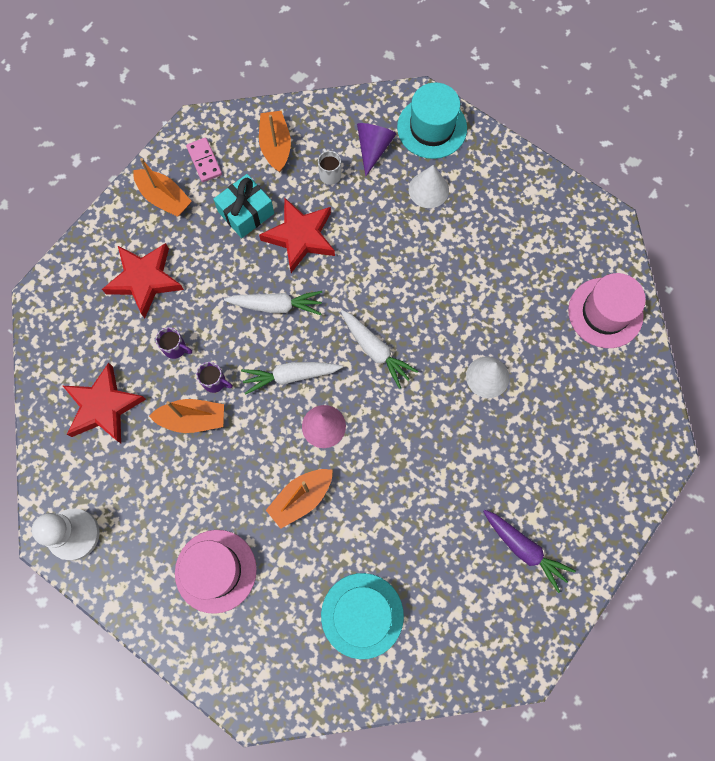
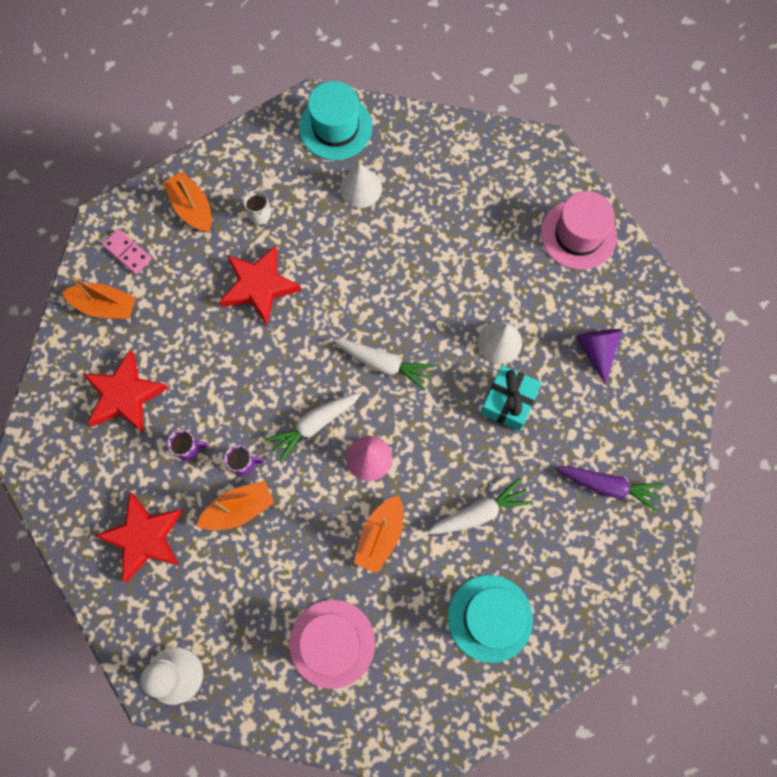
camera: 25 degrees left, 0 degrees up
(246, 212) = (194, 285): turquoise gift -> turquoise gift (508, 402)
(276, 306) = (268, 363): white carrot -> white carrot (479, 512)
(373, 148) = (289, 170): purple cone -> purple cone (596, 350)

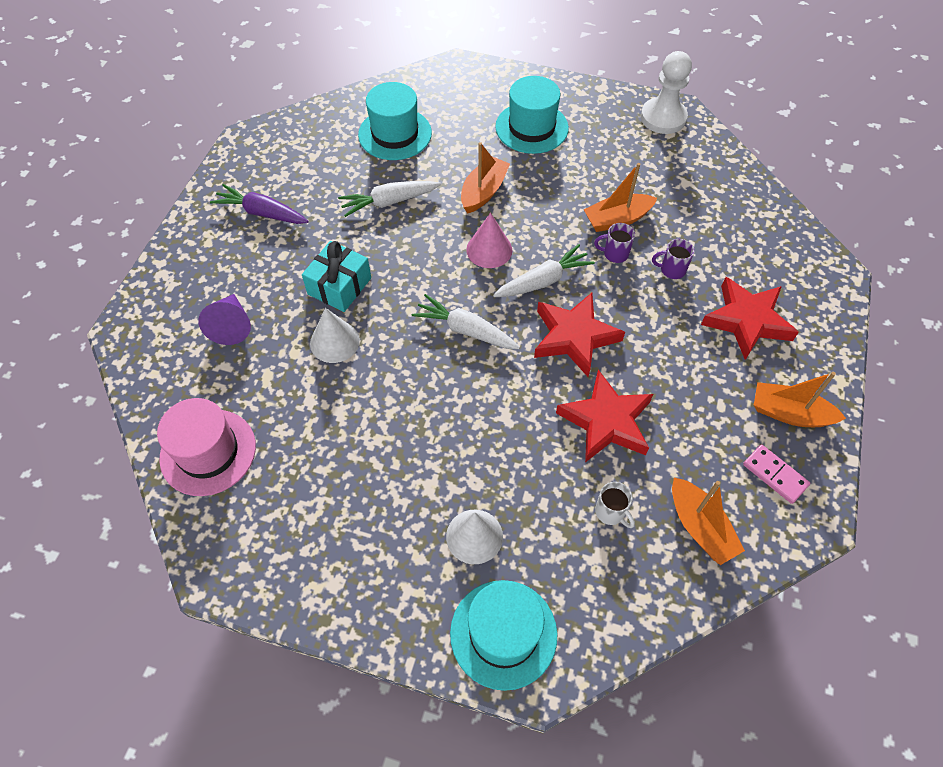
camera: 175 degrees left, 15 degrees down
(144, 537) = (705, 205): red star -> red star (574, 337)
(332, 643) = (531, 127): pink hat -> turquoise hat

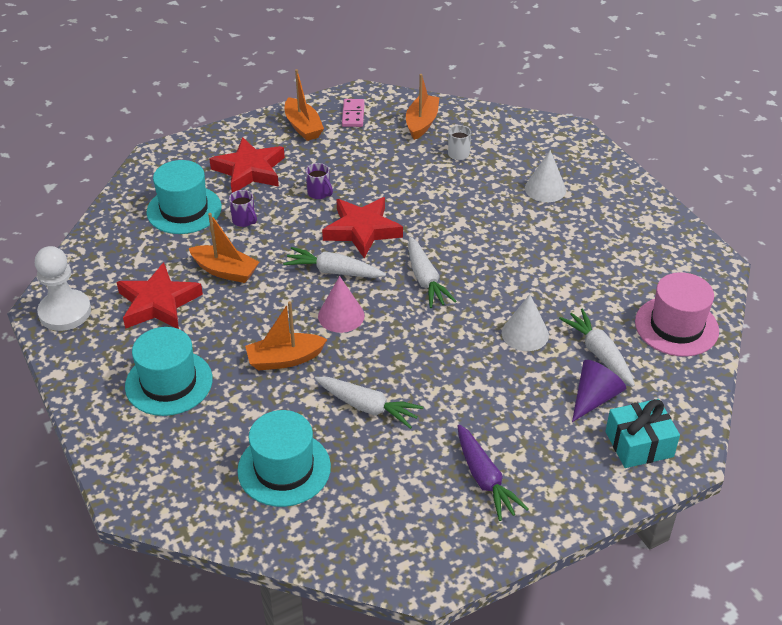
camera: 135 degrees left, 15 degrees down
(258, 369) = (599, 353): none -> white carrot
(339, 286) = (481, 369): turquoise gift -> turquoise gift (639, 444)
(503, 633) = (573, 151): turquoise hat -> turquoise hat (184, 210)
(606, 421) = (405, 184): red star -> red star (158, 303)
(615, 254) = (263, 253): purple mug -> purple mug (319, 193)

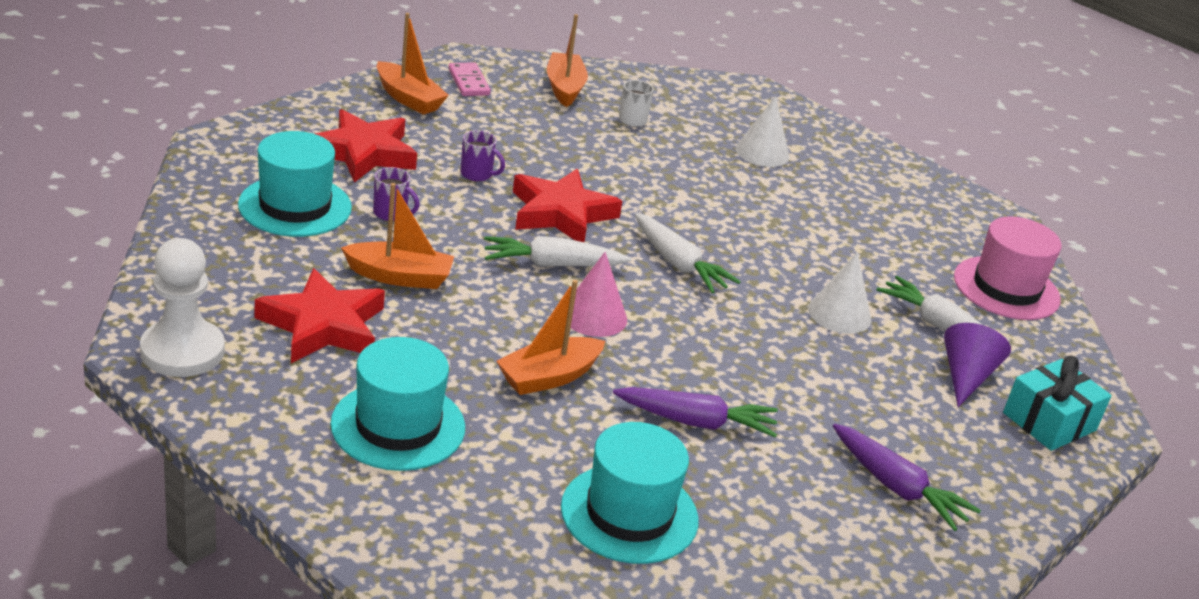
camera: 25 degrees left, 10 degrees down
(368, 407) = (696, 422): white carrot -> purple carrot

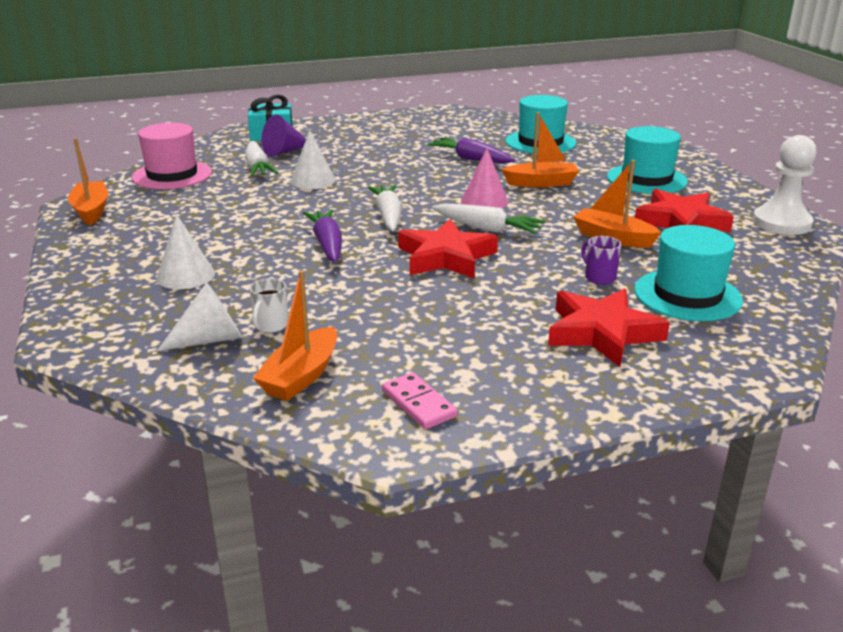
camera: 145 degrees left, 5 degrees down
(408, 98) = (515, 391): orange boat -> orange boat (91, 211)
(469, 82) = (418, 404): pink domino -> pink domino turned 45 degrees counterclockwise
(477, 174) = (496, 296): purple mug -> none
(660, 103) = (210, 339): none -> white cone
(897, 488) = (394, 131): purple carrot -> purple carrot (327, 244)

